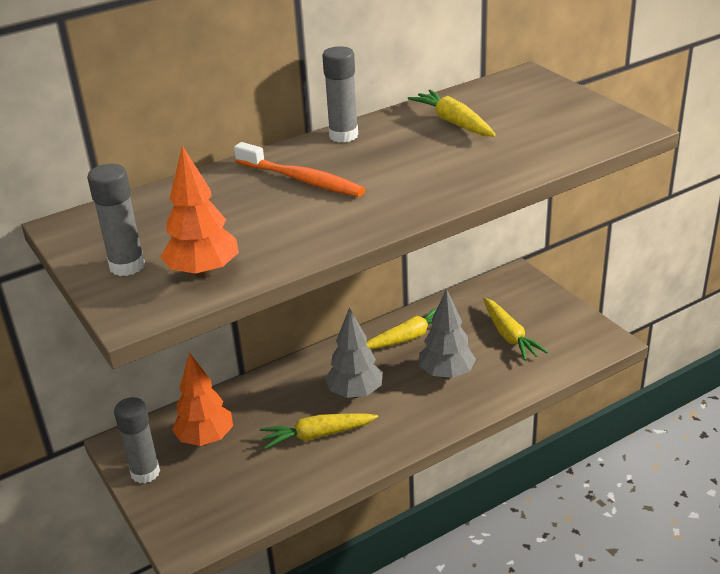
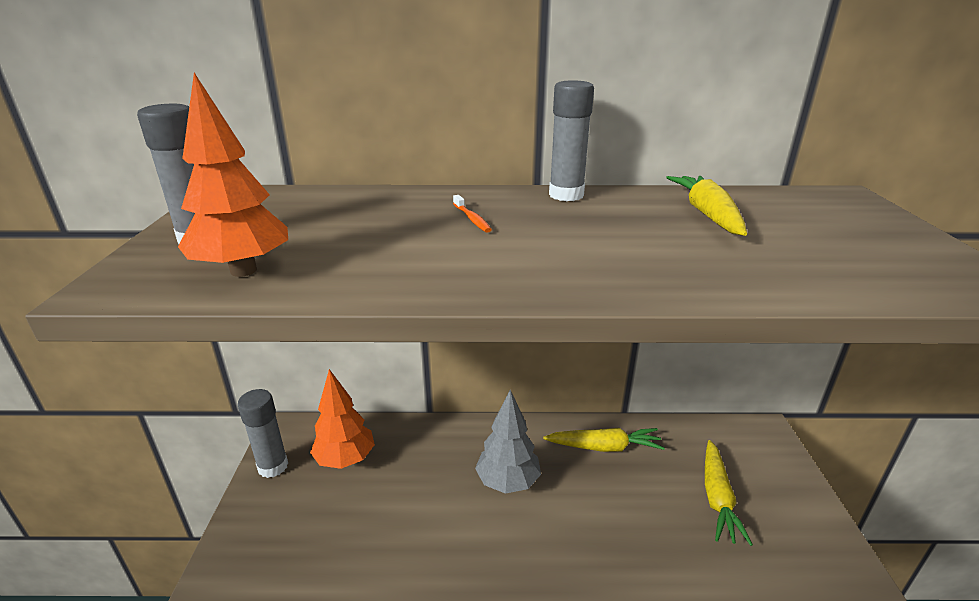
camera: 30 degrees right, 5 degrees down
(302, 180) = (472, 219): orange toothbrush -> orange toothbrush, size x0.44
(317, 435) = (436, 511): yellow carrot -> none
(446, 374) = (616, 509): grey tree -> none

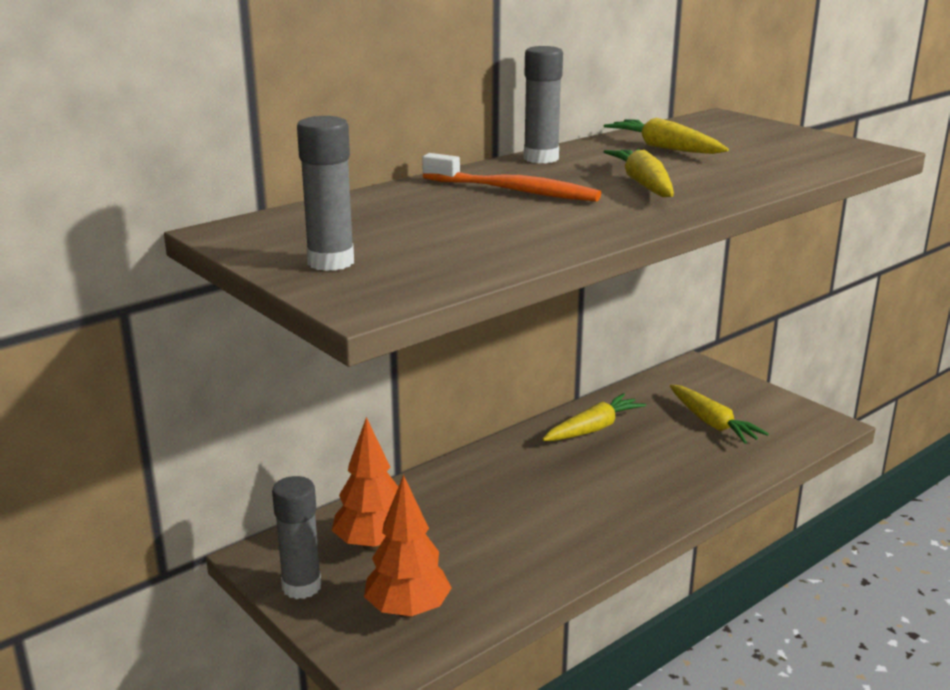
camera: 40 degrees left, 5 degrees down
(243, 270) = (438, 265): orange tree -> orange tree (407, 611)
(472, 219) = (514, 191): orange toothbrush -> orange toothbrush, size x2.26
(507, 482) = (548, 487): grey tree -> none
(598, 247) = (643, 184): none -> yellow carrot

